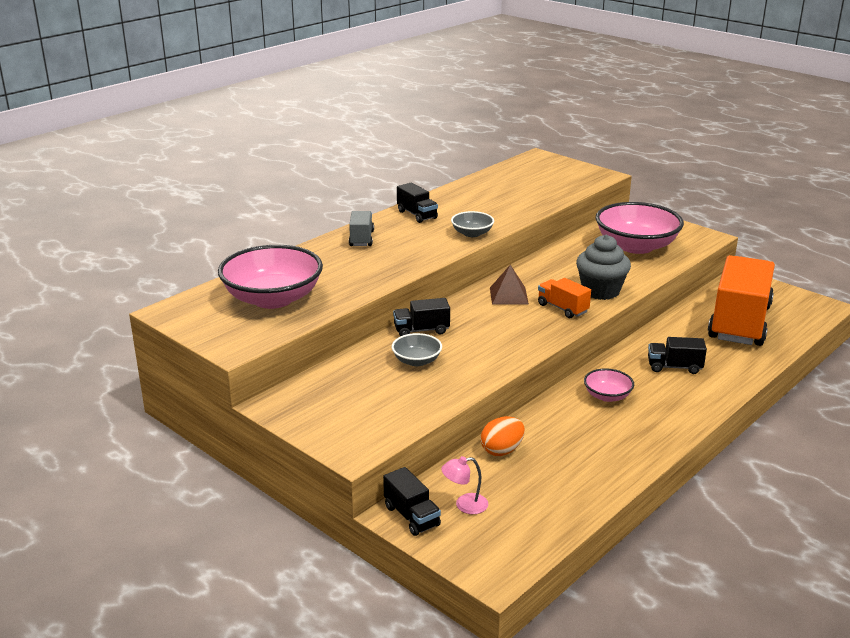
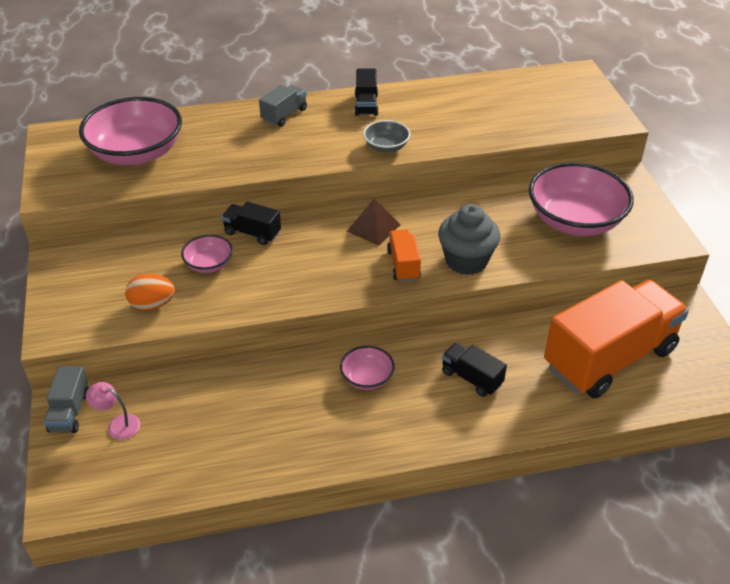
camera: 35 degrees right, 15 degrees up
(411, 516) = (70, 412): black truck -> grey truck
(416, 361) = (209, 264): grey bowl -> pink bowl
(502, 450) = (209, 387): orange egg -> orange egg (152, 305)

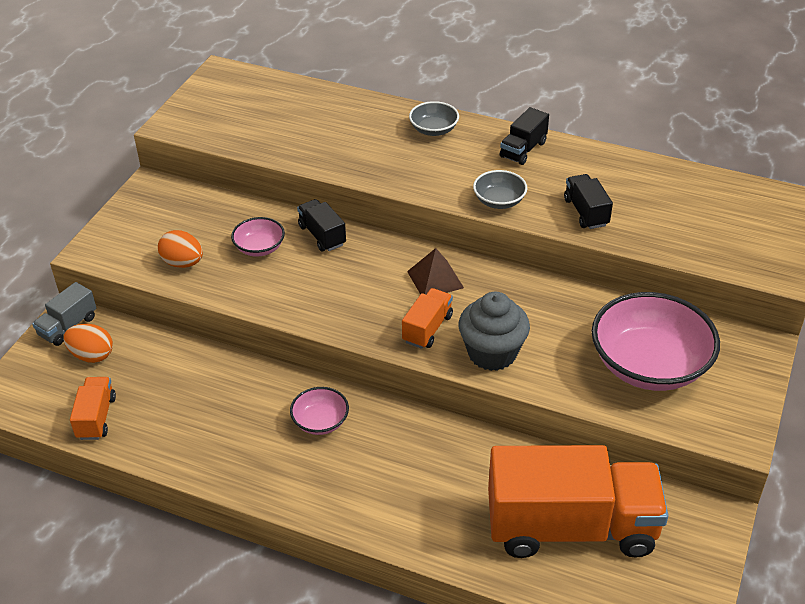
camera: 35 degrees right, 0 degrees up
(118, 424) = (92, 355): pink lamp -> orange egg
(136, 153) = (271, 116): pink bowl -> none
(173, 472) = (96, 418): none -> orange truck
(284, 115) = (434, 130): grey truck -> grey bowl
(471, 378) = (414, 472): black truck -> black truck (586, 212)

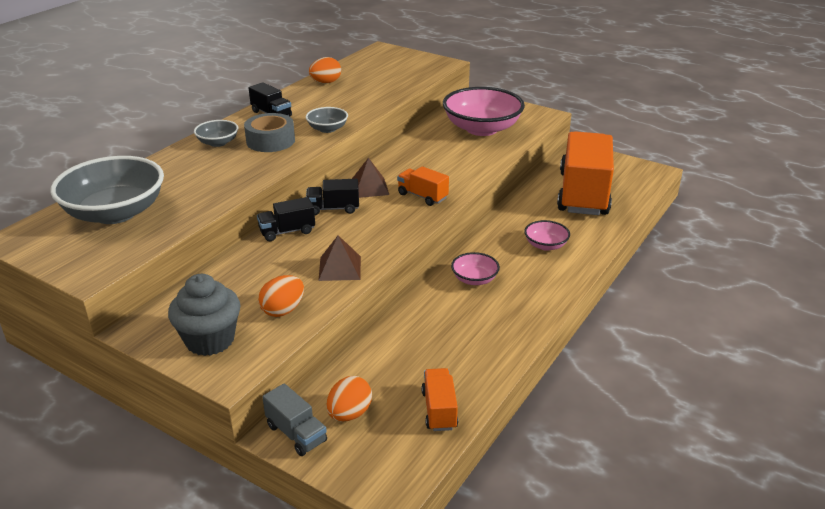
camera: 80 degrees left, 10 degrees down
(96, 418) = (439, 410): orange truck -> orange truck turned 75 degrees clockwise
(259, 248) = (285, 265): pink bowl -> pink bowl (545, 245)
(259, 287) = (339, 268): none -> brown pyramid
(272, 108) = (115, 213): none -> grey bowl
(451, 165) = (270, 141): none -> grey tape
(492, 353) = (456, 175): grey cupcake -> grey cupcake (210, 340)
(586, 212) = (357, 103): black truck -> black truck (333, 208)
(641, 172) = (326, 82): none -> orange egg

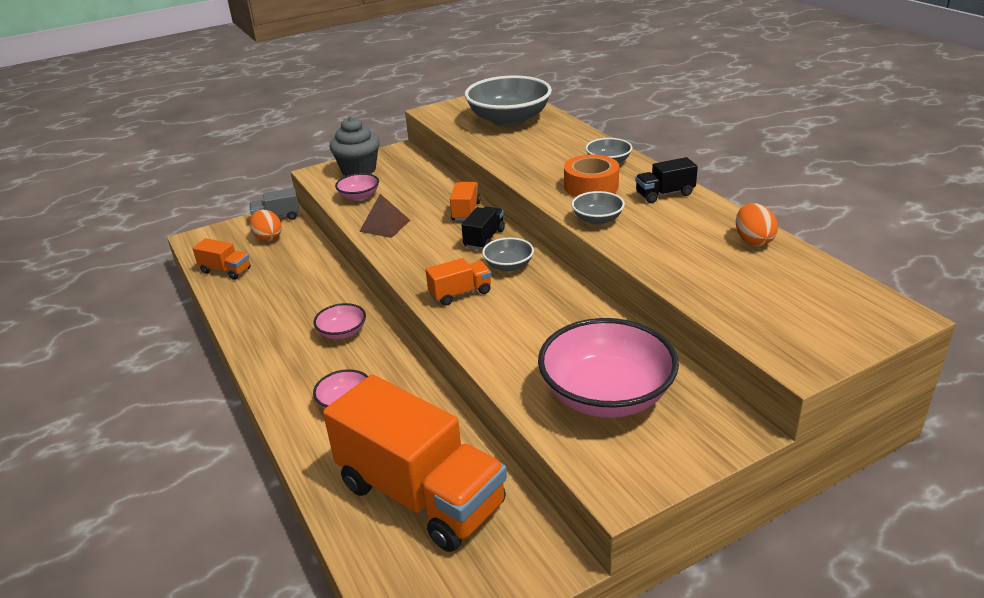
camera: 120 degrees right, 0 degrees up
(270, 141) = (591, 186): grey tape -> orange tape
(283, 310) = (359, 196): orange egg -> pink bowl
(287, 231) = (466, 211): black truck -> orange truck
(369, 187) = (508, 266): brown pyramid -> grey bowl

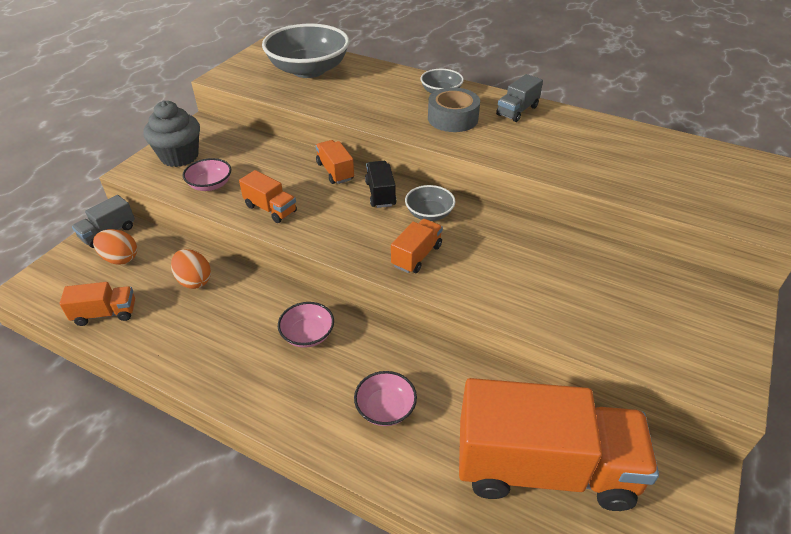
camera: 35 degrees left, 10 degrees up
(385, 225) = (270, 209): brown pyramid -> orange truck
(591, 186) = (452, 118): orange tape -> grey tape
(597, 219) = (493, 148): grey bowl -> none
(606, 395) = (630, 306): pink bowl -> none
(664, 194) = (517, 111): black truck -> grey truck
(753, 241) = (623, 134): orange egg -> orange egg (194, 280)

